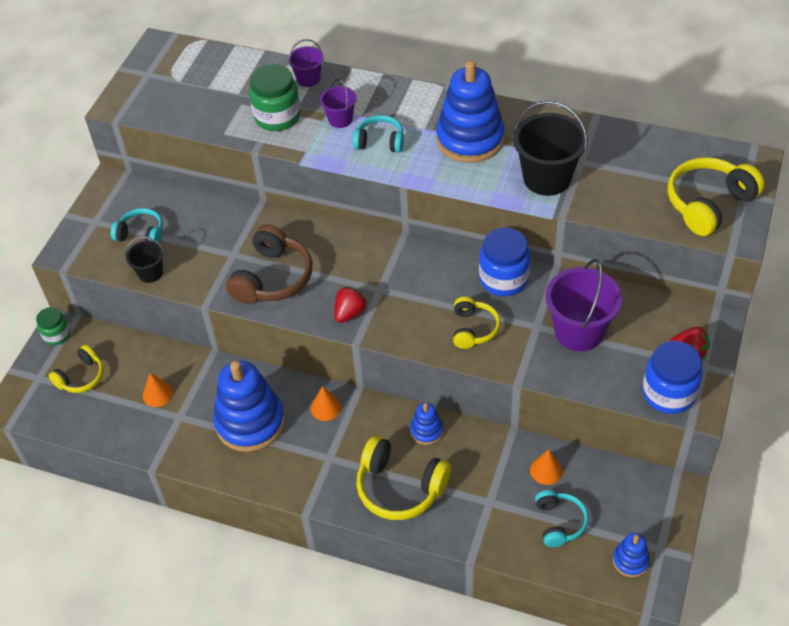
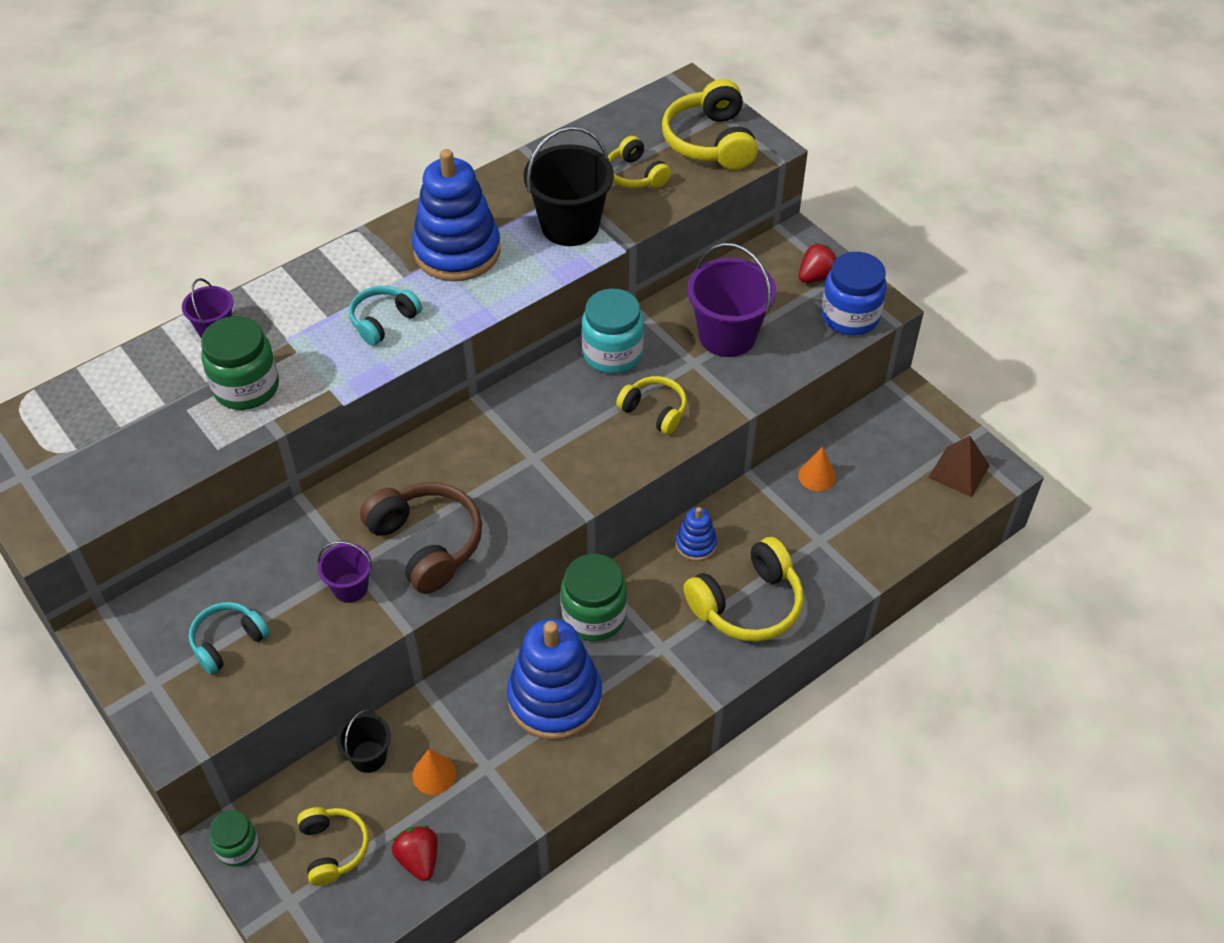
camera: 60 degrees left, 0 degrees up
(150, 273) = (302, 661): black bucket -> black bucket (369, 756)
(326, 407) = (594, 616): orange cone -> green jar
(340, 119) = (312, 336): purple bucket -> purple bucket (350, 588)
(350, 313) = (542, 500): red strawberry -> red strawberry (419, 859)
(503, 279) = (612, 354): blue jar -> turquoise jar
(559, 522) = (882, 499): turquoise headphones -> none
(630, 183) = (635, 175): none -> yellow headphones
(630, 561) = (959, 471): blue stacking toy -> brown pyramid

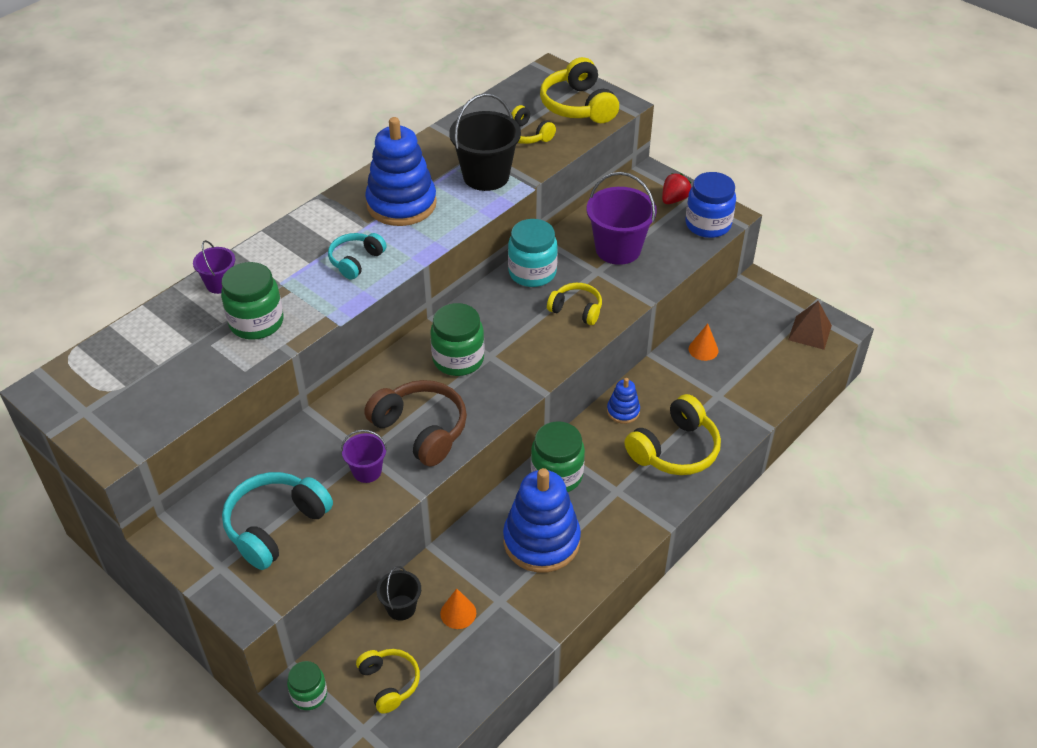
camera: 10 degrees left, 5 degrees down
(228, 642) = (276, 526): turquoise headphones -> turquoise headphones, size x1.65
(419, 859) = (462, 680): red strawberry -> none
(494, 457) = (458, 359): none -> green jar

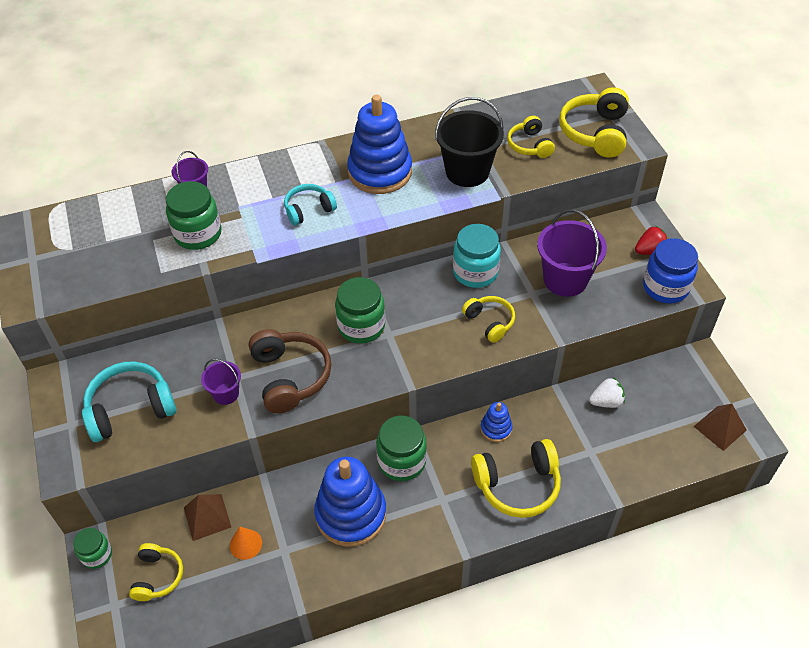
camera: 30 degrees right, 5 degrees up
(401, 607) = (207, 517): black bucket -> brown pyramid
(703, 349) = (606, 402): orange cone -> white strawberry

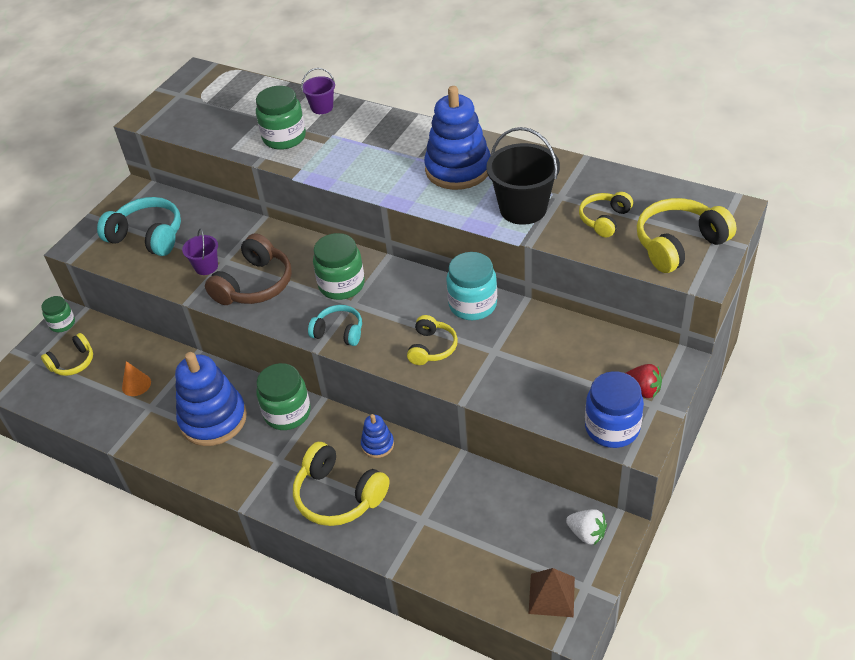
camera: 50 degrees right, 5 degrees down
(207, 517) = (138, 350): brown pyramid -> none
(309, 210) = (372, 165): turquoise headphones -> turquoise headphones (339, 332)
(565, 279) = (535, 360): purple bucket -> none
(606, 402) = (486, 495): white strawberry -> white strawberry (587, 534)

